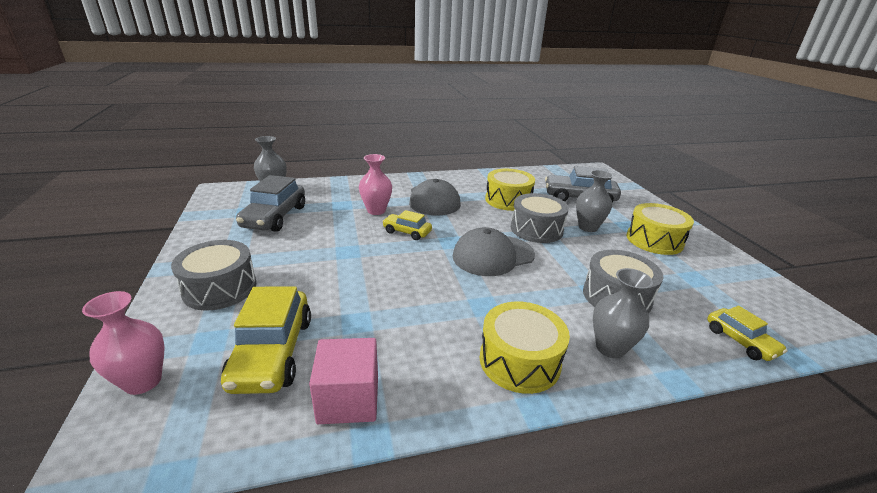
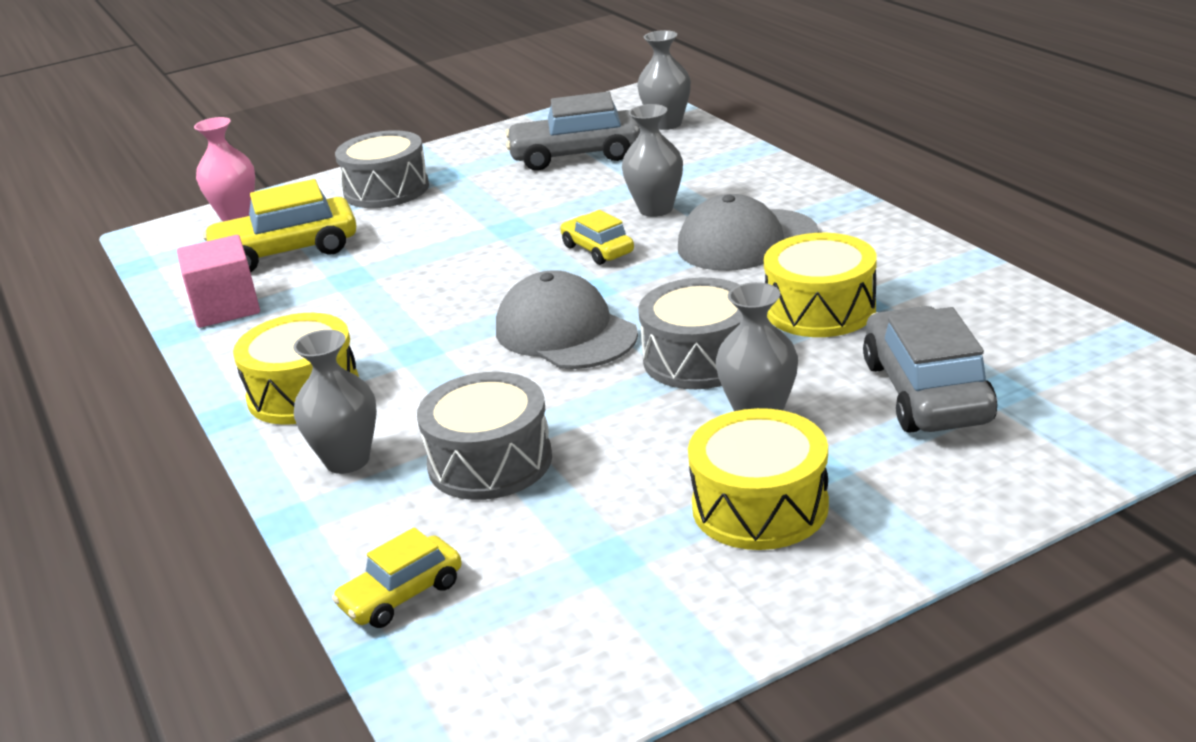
camera: 80 degrees right, 0 degrees up
(376, 210) = (656, 209): pink vase -> grey vase
(407, 232) = (597, 250): yellow car -> yellow car turned 45 degrees counterclockwise

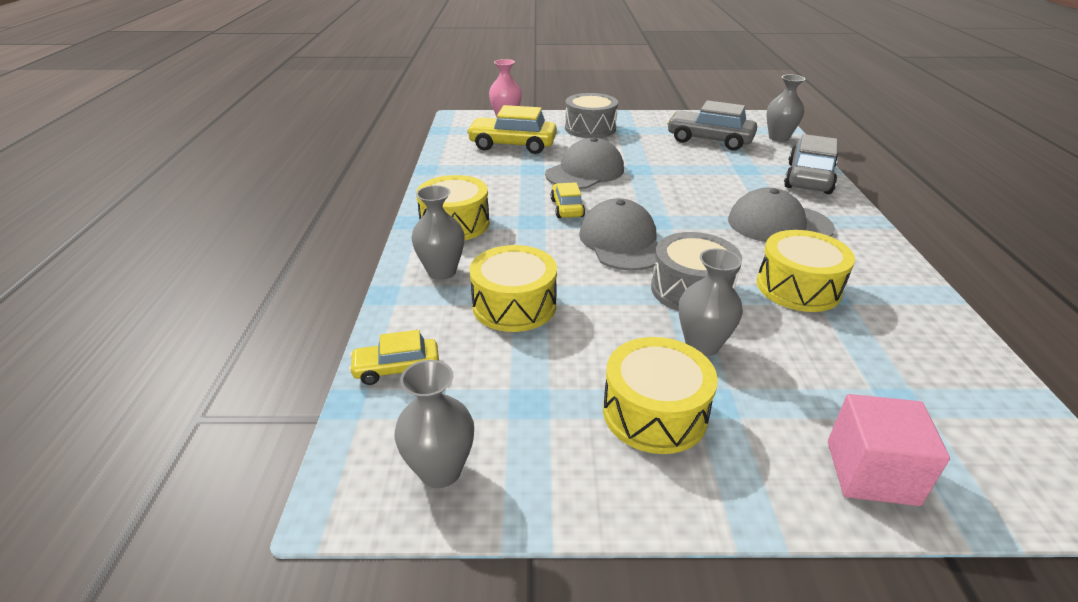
camera: 25 degrees right, 5 degrees up
(226, 308) = (459, 164): pink cube -> pink cube (871, 472)
(434, 256) = (585, 172): none -> grey cap
(490, 461) = (514, 305): grey drum -> yellow drum
(597, 250) = (679, 198): yellow car -> yellow car (567, 208)
(656, 209) = (734, 186): grey vase -> grey vase (440, 471)
(926, 392) = (838, 379): grey car -> grey car (808, 178)

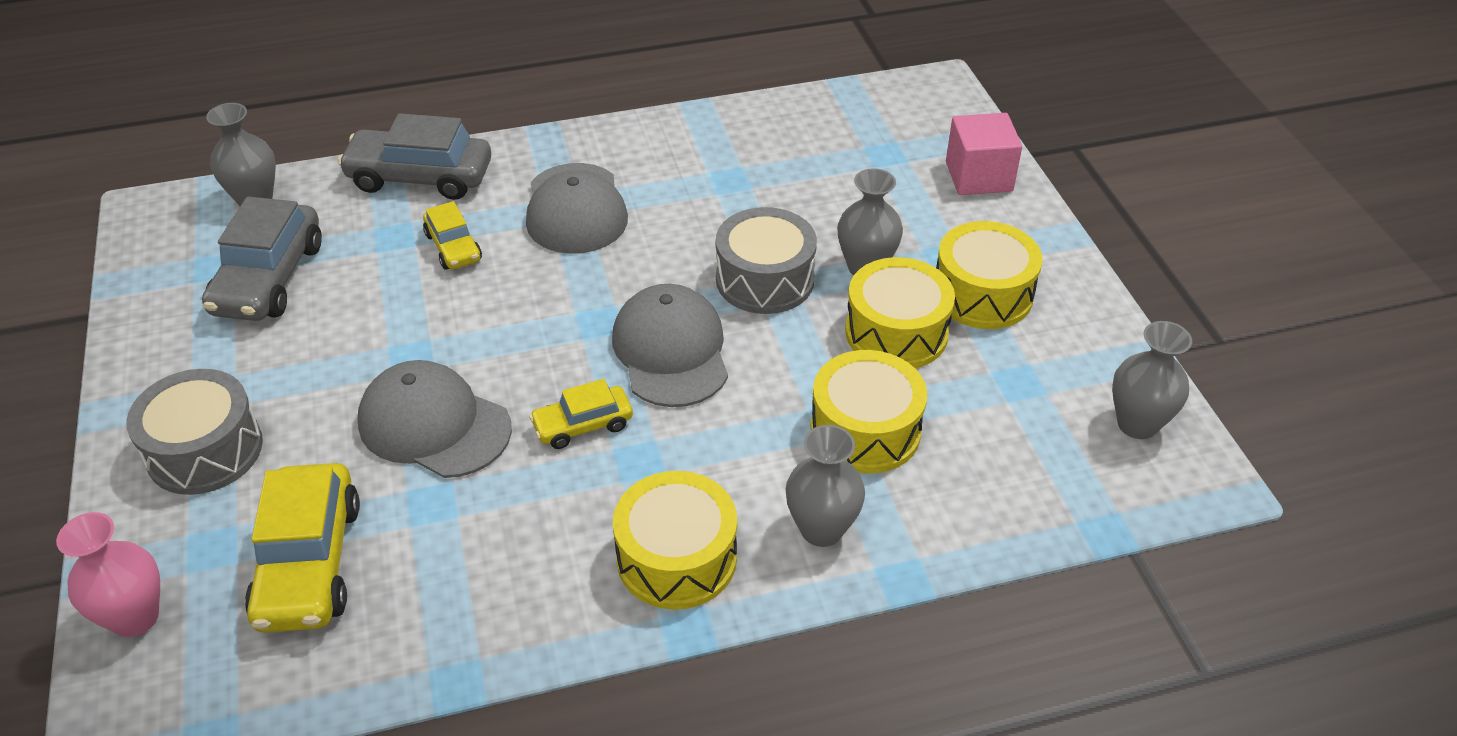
camera: 105 degrees left, 10 degrees up
(397, 369) = (1033, 506): yellow car -> yellow car (453, 247)
(621, 242) = (671, 351): grey cap -> grey cap turned 105 degrees clockwise
(798, 287) = (725, 200): yellow drum -> yellow drum (896, 332)

